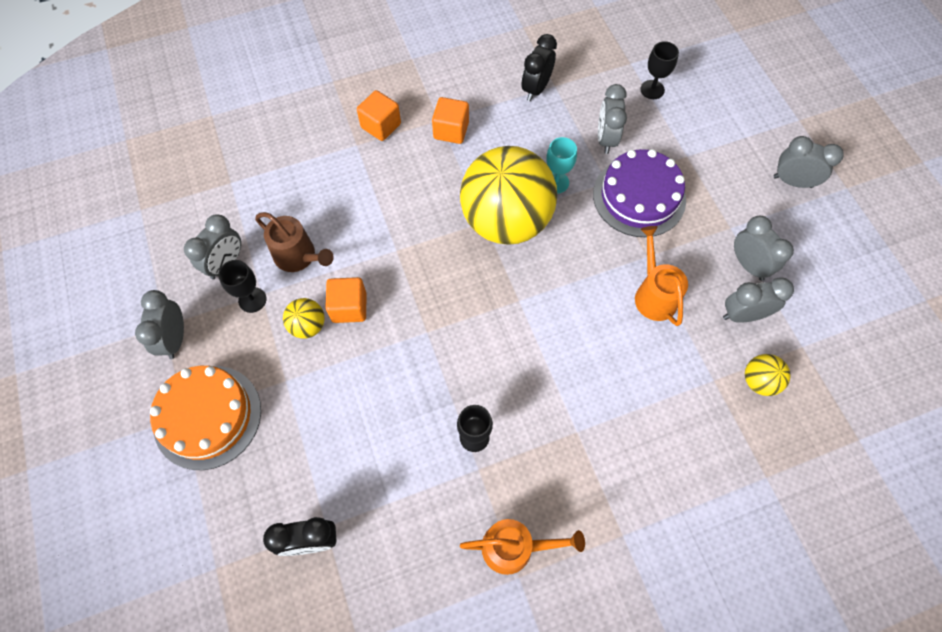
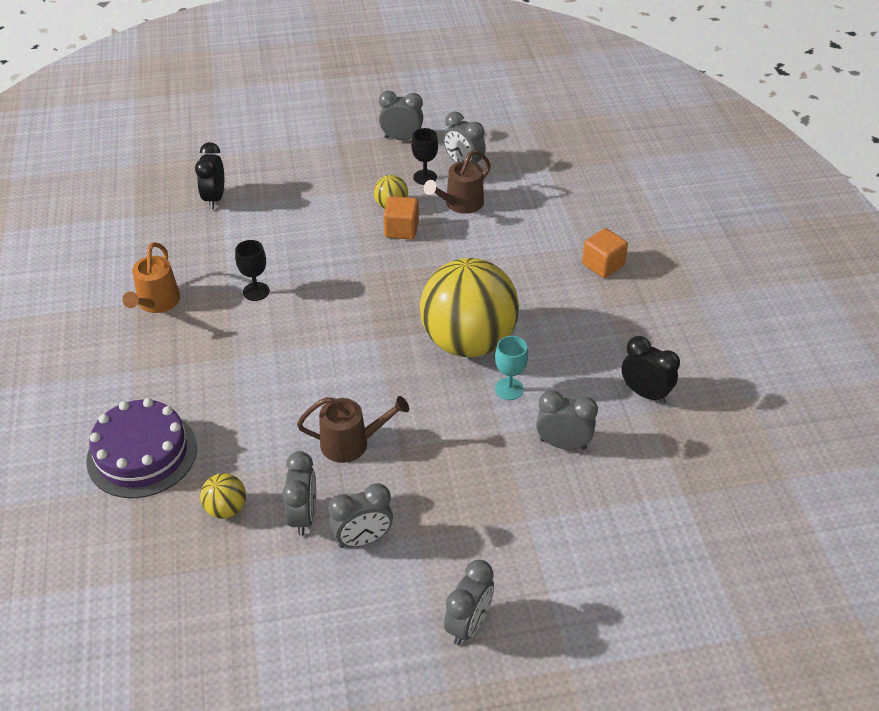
camera: 100 degrees right, 20 degrees down
(207, 416) = (331, 153): orange cake -> none
(451, 130) = (591, 315): orange cube -> none
(639, 197) = (476, 457): purple cake -> purple cake (142, 454)
(652, 89) = (636, 507): black goblet -> none
(653, 295) = (351, 443): orange watering can -> brown watering can

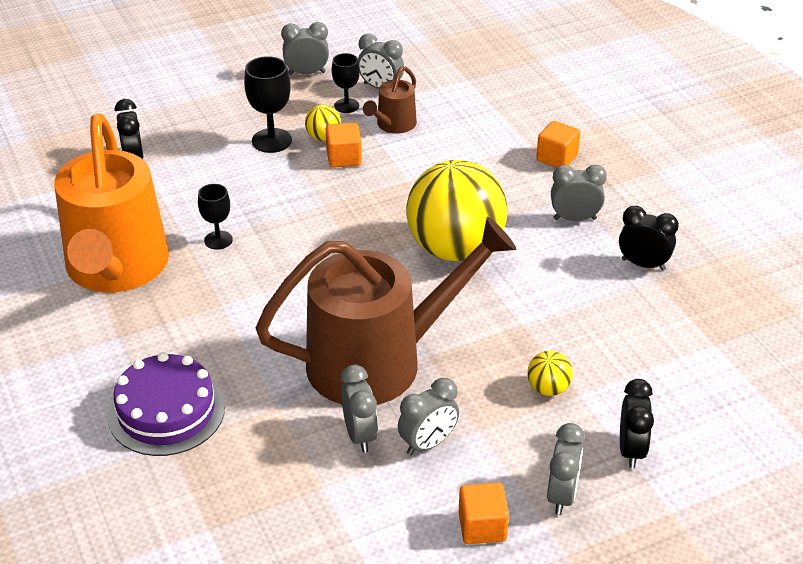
camera: 15 degrees left, 5 degrees down
(157, 303) = (116, 268): orange watering can -> orange watering can, size x2.29
(226, 509) = (278, 444): yellow ball -> yellow ball (548, 389)
(343, 201) = (271, 141): none -> black goblet
(351, 443) = (378, 361): brown watering can -> brown watering can, size x2.29
(379, 639) = (482, 527): none -> orange cube
(509, 389) = (513, 284): turquoise goblet -> none
(555, 591) = (631, 450): none -> black clock
(563, 444) = (585, 323): grey clock -> grey clock (574, 219)

